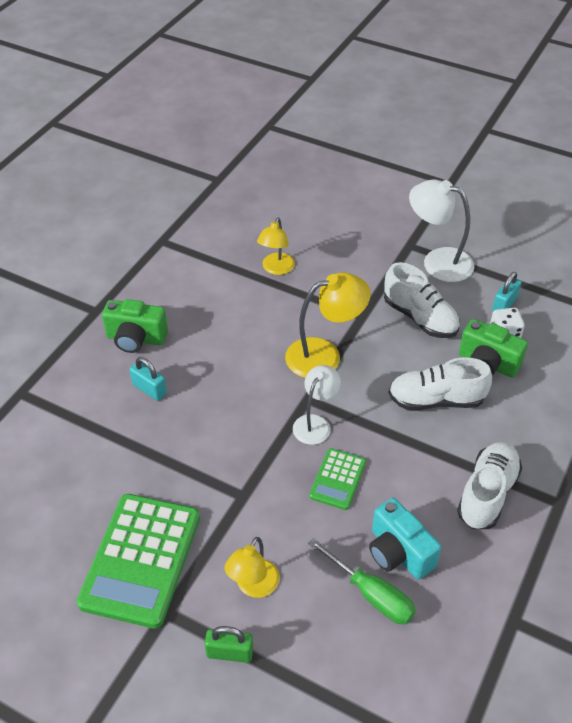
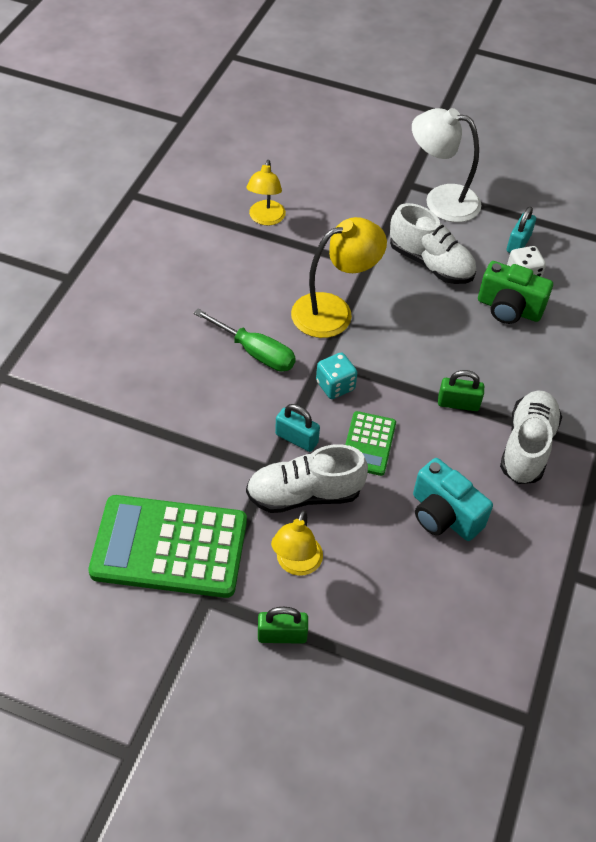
camera: 10 degrees left, 5 degrees up
(136, 339) = (121, 307): green camera -> none
(141, 560) = (169, 547): green calculator -> green calculator turned 90 degrees clockwise
(149, 389) = (146, 362): turquoise padlock -> turquoise padlock (296, 438)
(315, 423) = (335, 386): white lamp -> turquoise dice
(371, 594) = (421, 561): green screwdriver -> green screwdriver (255, 352)
(427, 448) = (458, 403): none -> green padlock
(436, 400) = (460, 351): white shoe -> white shoe (304, 494)

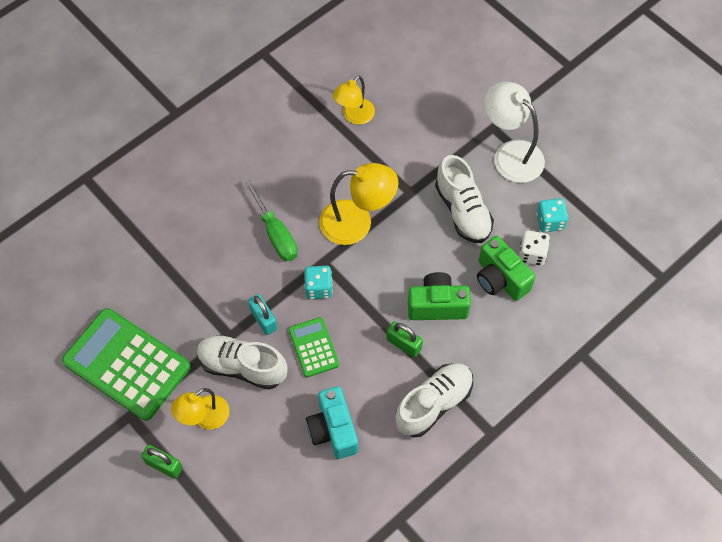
camera: 30 degrees right, 10 degrees up
(368, 444) = (313, 347): green calculator -> green calculator turned 120 degrees clockwise
(466, 355) = (437, 305): none -> green camera
(518, 243) = (550, 221): turquoise padlock -> turquoise dice

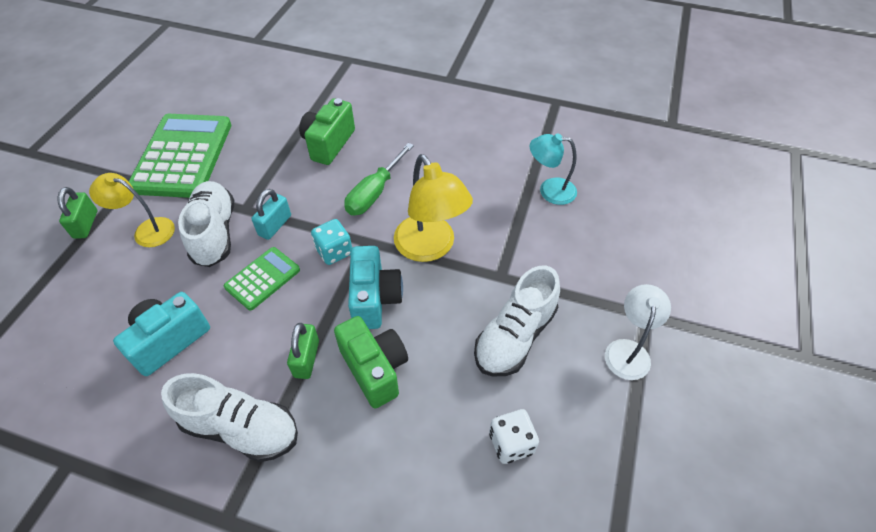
camera: 60 degrees right, 10 degrees down
(354, 116) = (549, 190): yellow lamp -> turquoise lamp
(380, 280) = (374, 299): none -> turquoise camera
(500, 279) = (451, 421): green camera -> green camera (328, 144)
(510, 154) = (628, 350): white lamp -> white lamp, size x0.65
(550, 221) = (572, 442): turquoise dice -> none

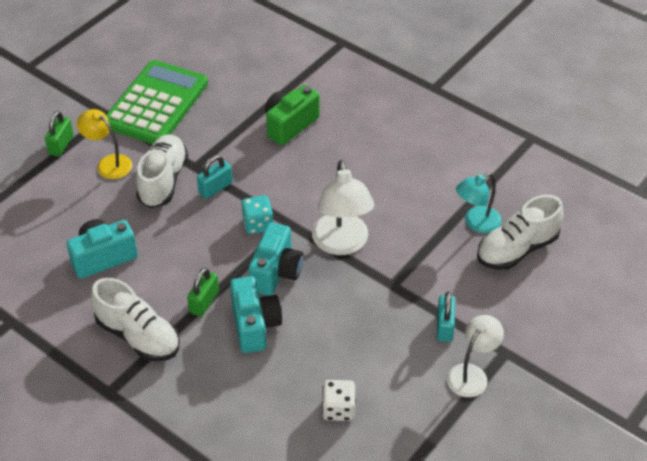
camera: 20 degrees right, 5 degrees down
(262, 278) = (190, 230): green calculator -> none
(375, 192) = (313, 182): green screwdriver -> none
(375, 369) = (255, 325): green camera -> turquoise camera
(430, 248) = (341, 244): yellow lamp -> white lamp
(514, 336) = (380, 335): white shoe -> white shoe (517, 249)
(549, 190) = (476, 223): turquoise lamp -> turquoise lamp turned 60 degrees counterclockwise
(574, 305) = (444, 326): none -> turquoise padlock

